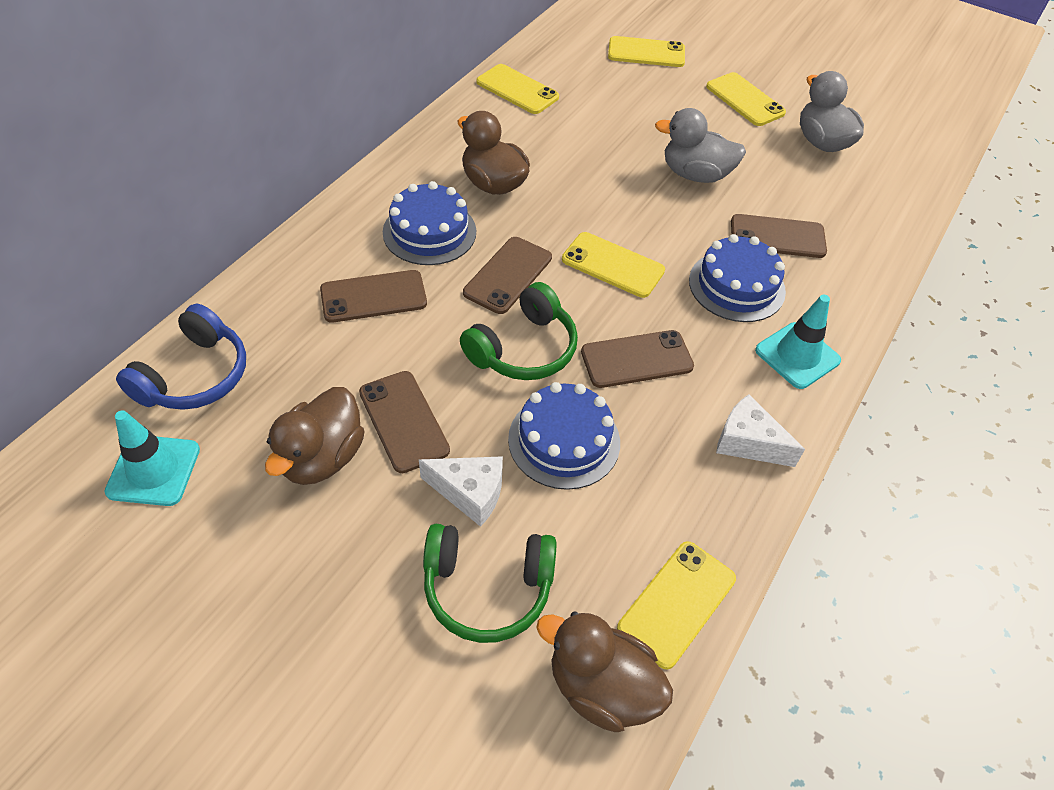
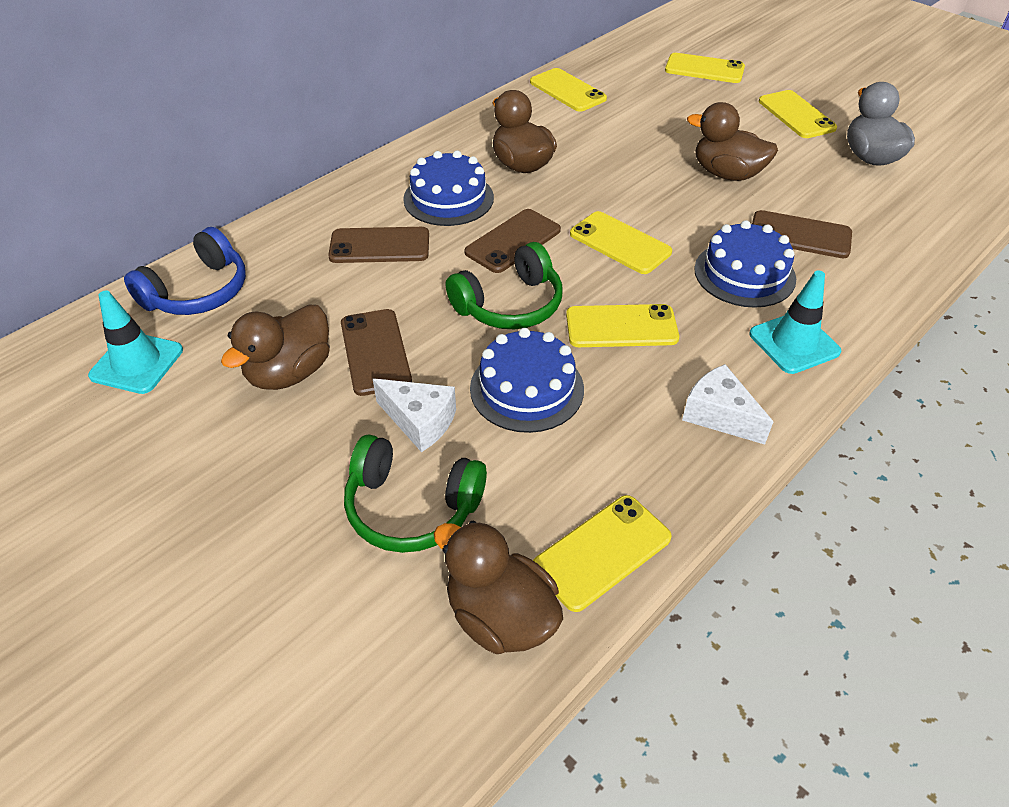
camera: 15 degrees right, 5 degrees down
(636, 359) = (621, 326): brown phone -> yellow phone
(695, 174) = (727, 174): grey duck -> brown duck

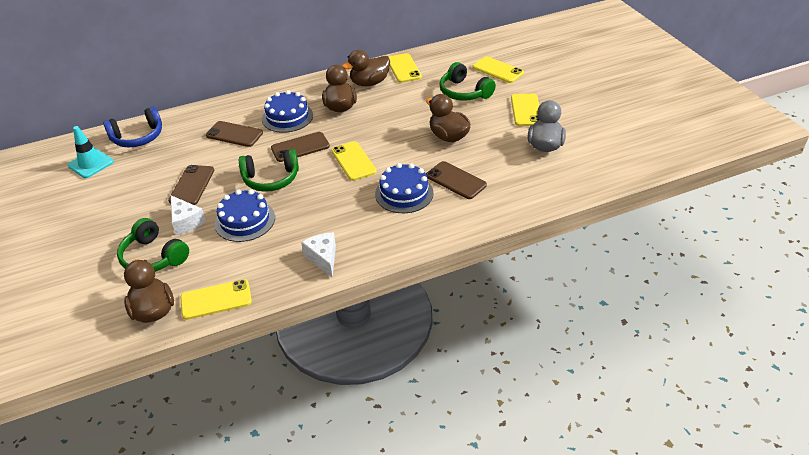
camera: 25 degrees right, 5 degrees down
(290, 372) = (149, 185): brown duck -> brown duck (369, 83)
(621, 326) = (315, 203): yellow phone -> none
(688, 107) = (464, 92): none -> green headphones
(794, 343) = (395, 235): turquoise traffic cone -> none

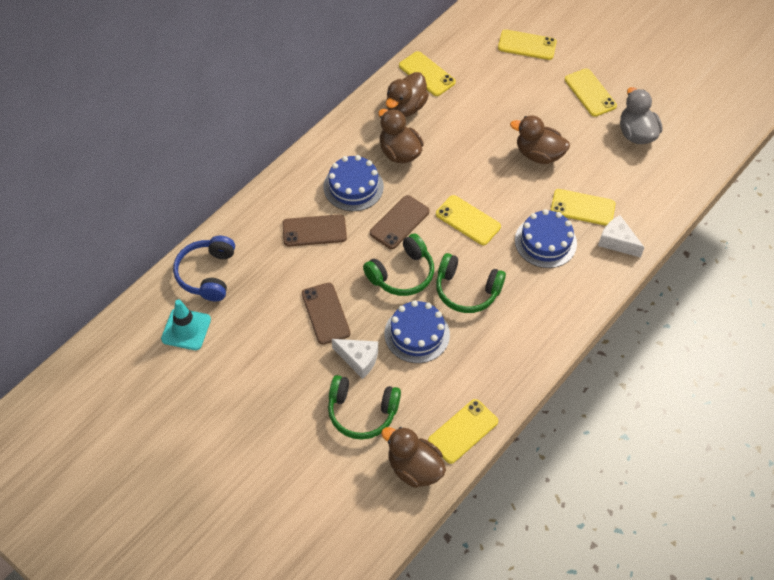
camera: 30 degrees left, 15 degrees up
(138, 137) = (207, 274): blue headphones -> blue headphones turned 150 degrees clockwise
(323, 258) = (525, 346): white cheese -> white cheese (617, 242)
(455, 180) = (582, 208): brown phone -> yellow phone
(464, 92) = (514, 88): green headphones -> green headphones (466, 290)

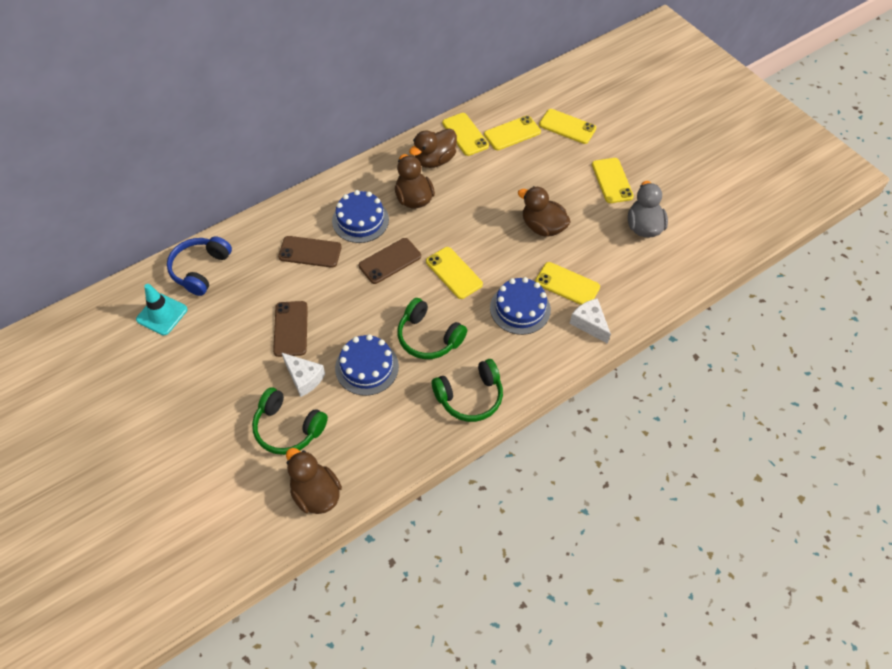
camera: 15 degrees right, 0 degrees up
(402, 274) = (374, 308): green headphones -> green headphones (470, 396)
(463, 431) = (375, 469): yellow phone -> yellow phone (512, 133)

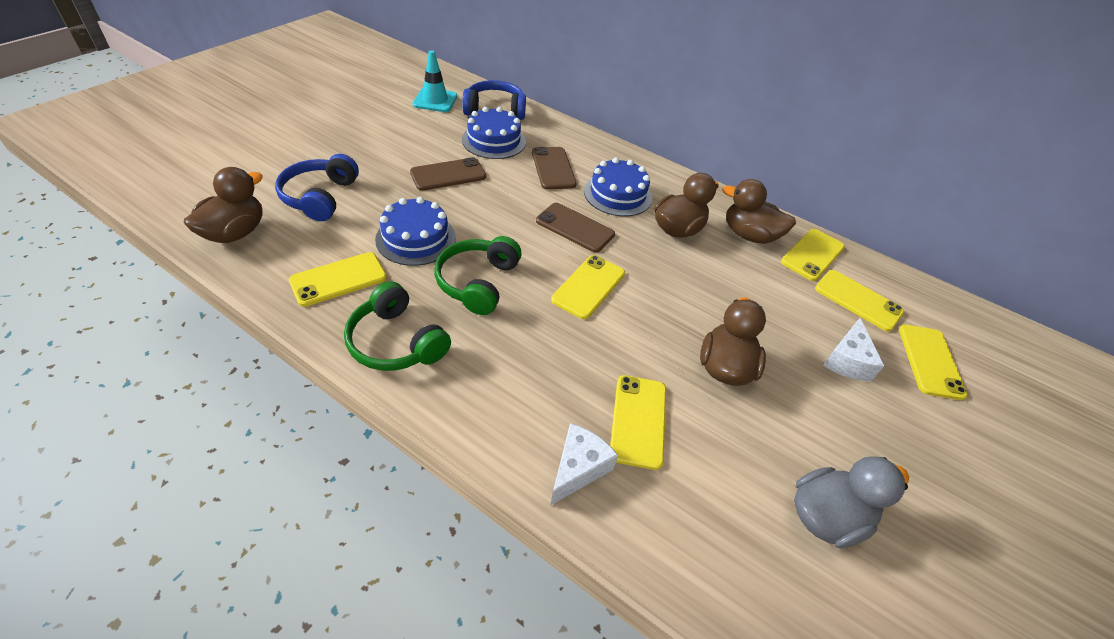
camera: 65 degrees right, 10 degrees down
(288, 428) = (320, 197): green headphones -> blue headphones
(304, 378) = (387, 195): white cheese -> white cheese (846, 361)
(520, 308) = (565, 369): blue cake -> blue cake (494, 141)
(612, 180) = (882, 444): yellow phone -> yellow phone (338, 279)

